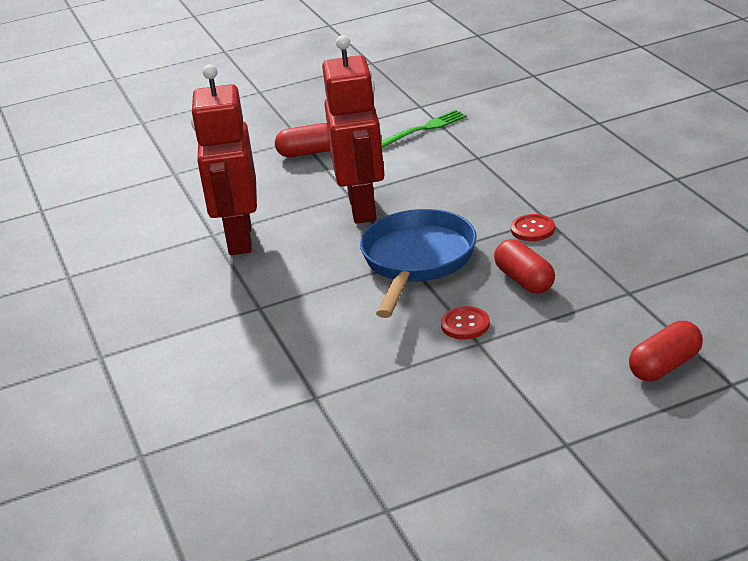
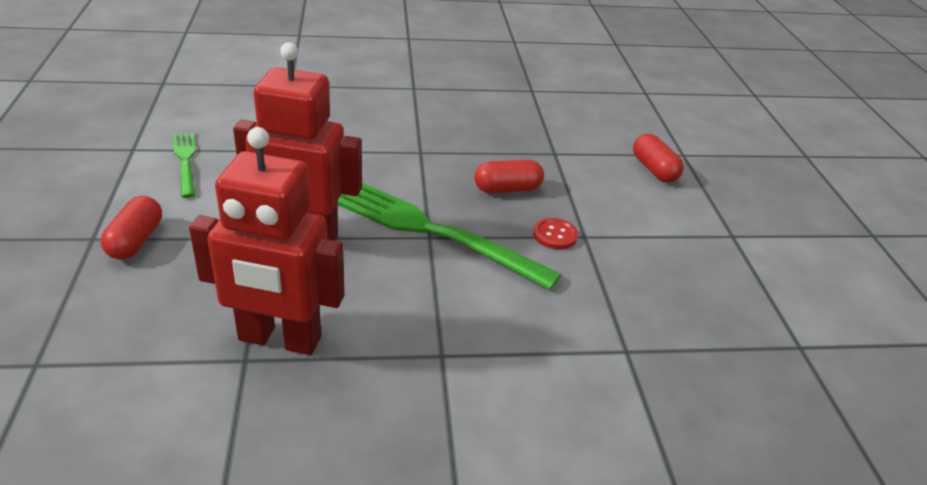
camera: 80 degrees left, 5 degrees up
(417, 261) = (433, 231): blue pan -> green fork
(532, 229) = (432, 162): red button -> none

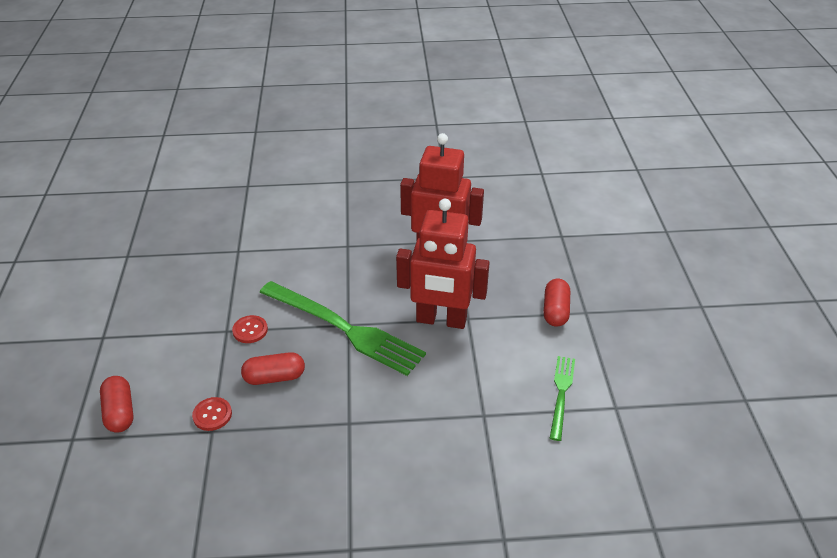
camera: 175 degrees left, 5 degrees up
(185, 161) = (561, 393): green fork -> green fork turned 150 degrees counterclockwise
(560, 163) = (212, 415): none -> red button

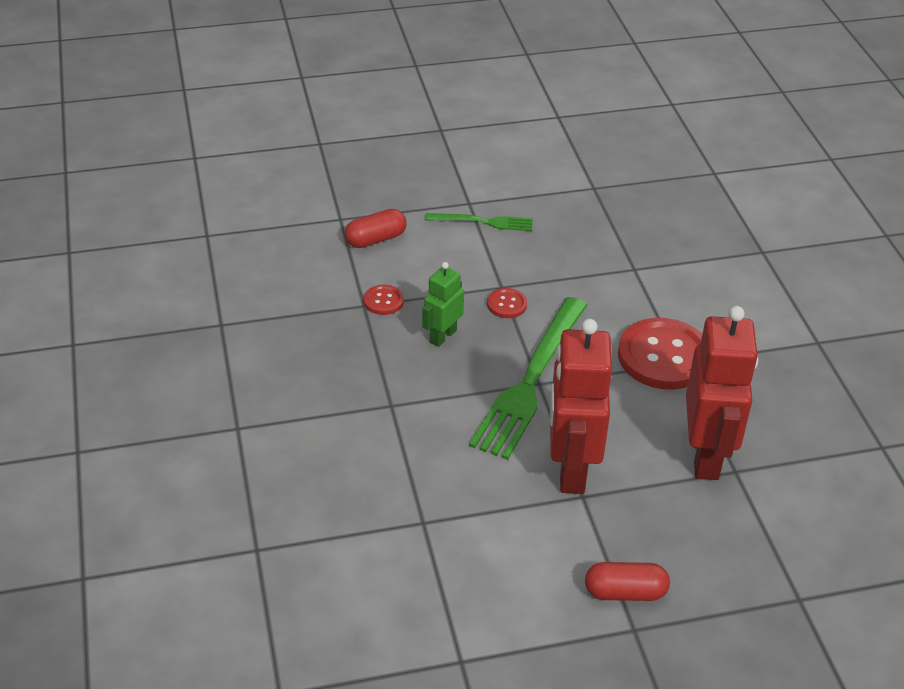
camera: 80 degrees right, 0 degrees up
(274, 377) = (442, 336): red capsule -> green robot
(339, 253) = (664, 356): none -> red button
(561, 393) = (472, 600): green fork -> green fork (483, 222)

